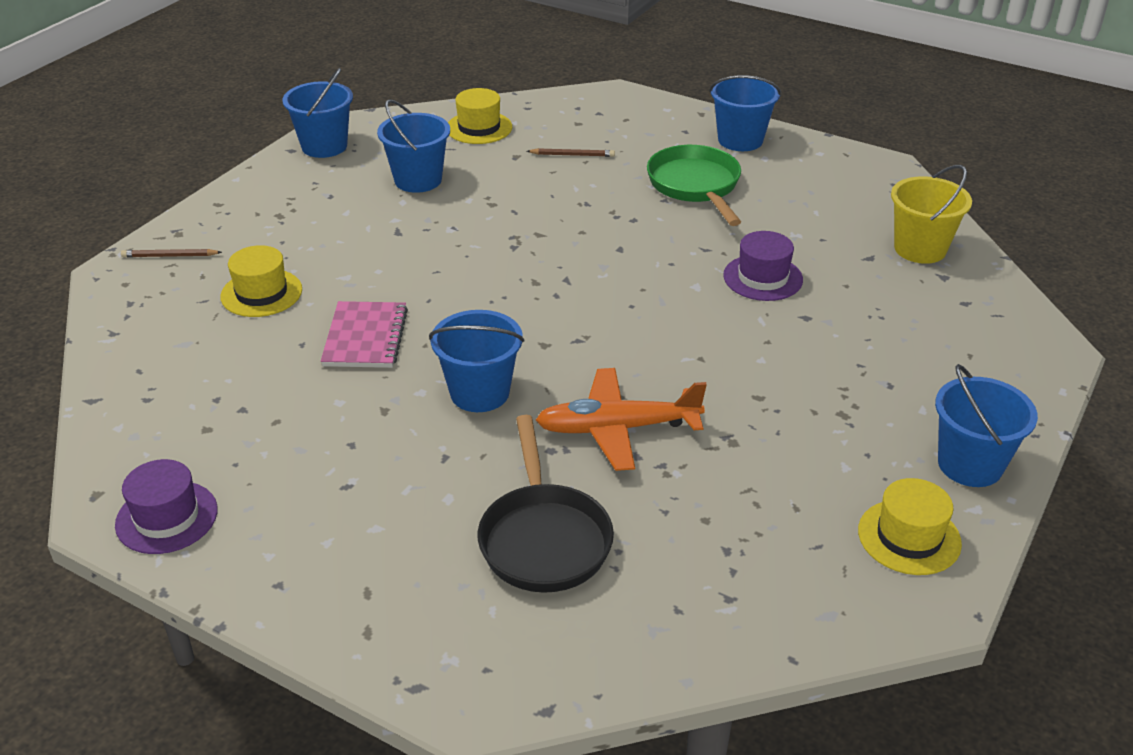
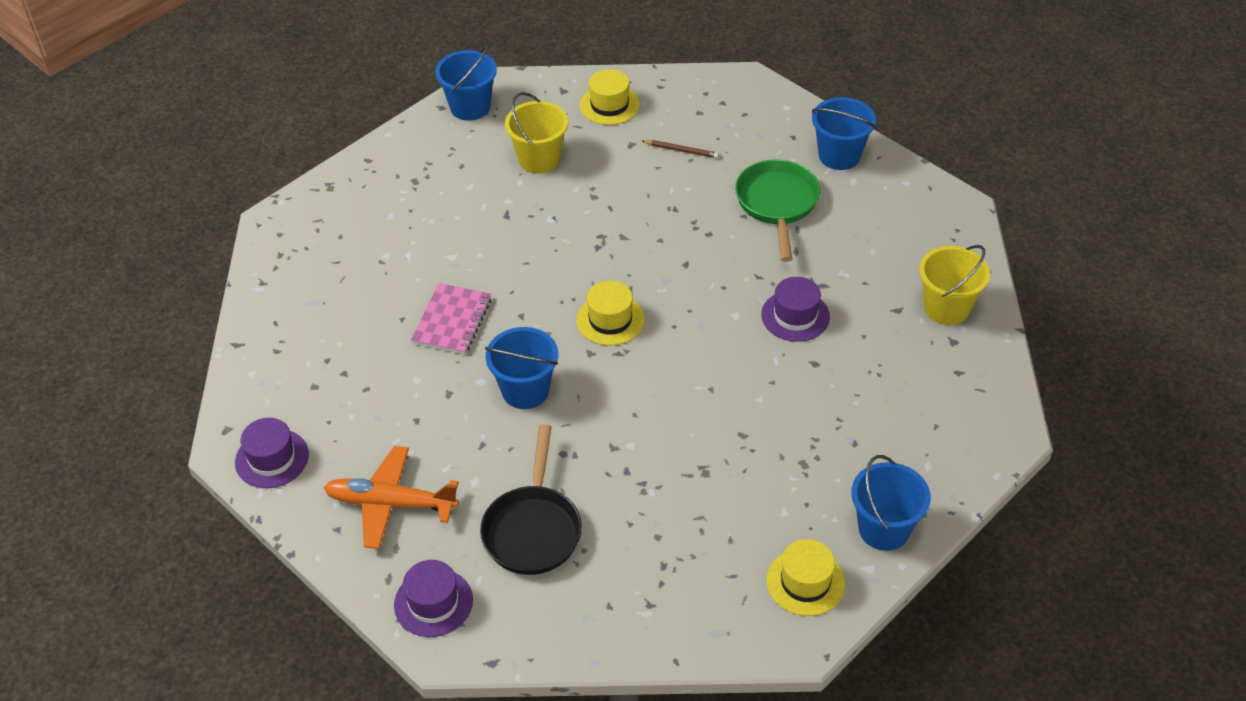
camera: 15 degrees right, 10 degrees up
(170, 256) = (319, 211): brown pencil -> none
(261, 293) = (382, 262): yellow hat -> yellow hat (610, 320)
(418, 180) = (539, 159): blue bucket -> yellow bucket
(439, 650) = (433, 602): none -> purple hat
(618, 428) = (621, 444): orange plane -> orange plane (391, 504)

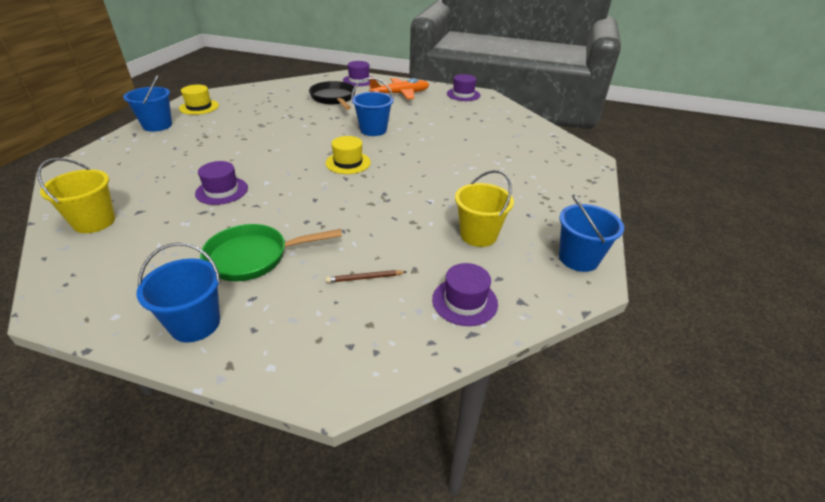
camera: 150 degrees right, 10 degrees down
(452, 321) = (438, 143): pink notebook -> none
(609, 105) = (464, 301): yellow hat -> purple hat
(777, 204) = (254, 257): green pan -> green pan turned 105 degrees clockwise

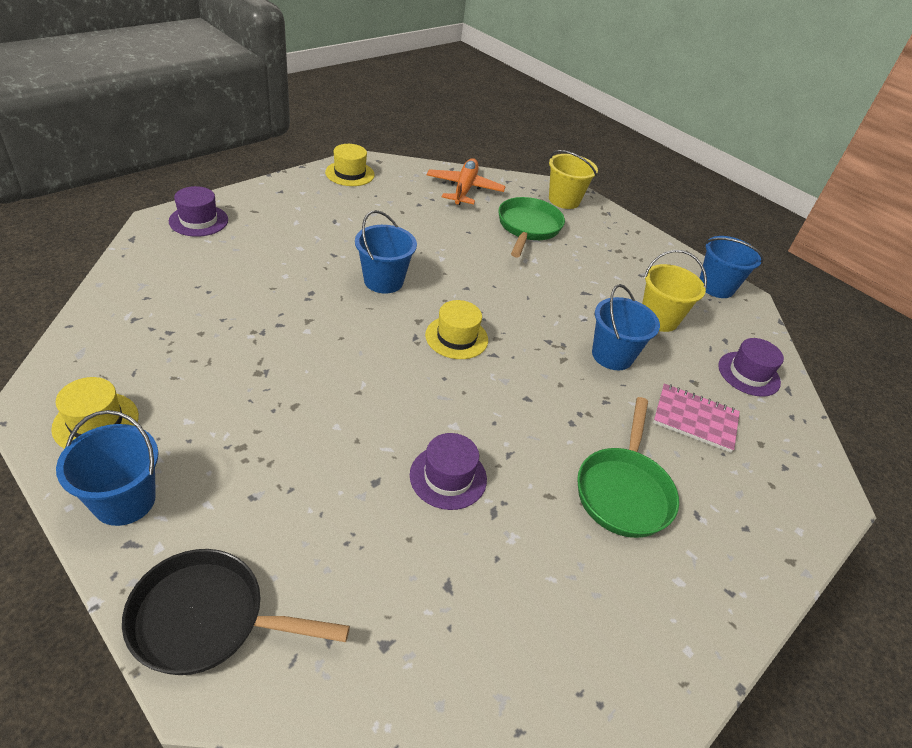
camera: 65 degrees left, 5 degrees up
(94, 222) = (446, 650): yellow bucket -> yellow bucket (564, 200)
(195, 323) = (724, 574): blue bucket -> blue bucket (612, 355)
(334, 98) = (241, 269): black pan -> black pan (208, 619)
(365, 278) = (695, 419): brown pencil -> pink notebook
(400, 94) = (293, 212): orange plane -> orange plane (464, 189)
(463, 94) = (350, 173): purple hat -> yellow hat
(507, 156) = (528, 228): none -> green pan

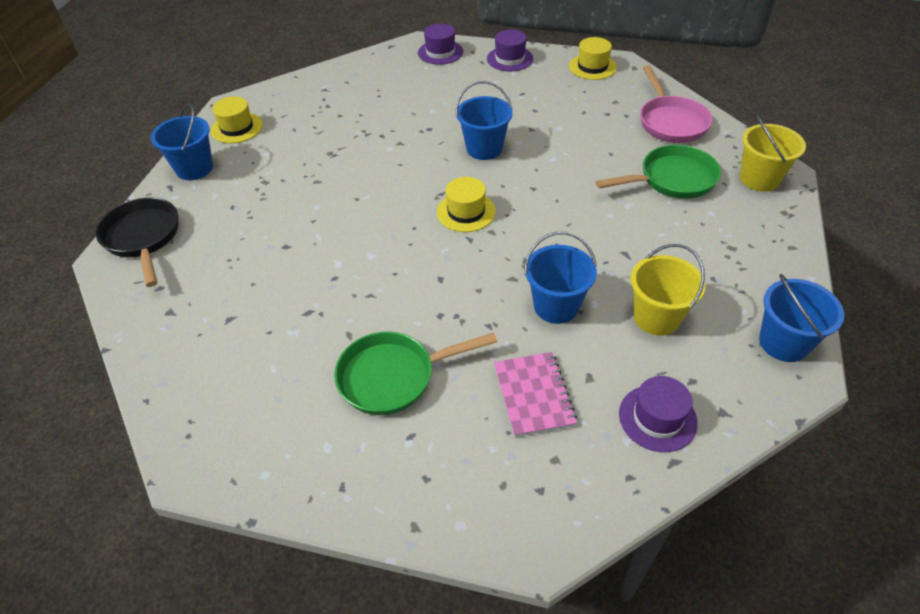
camera: 65 degrees right, 5 degrees up
(448, 477) = (319, 275): purple hat -> purple hat (510, 59)
(464, 189) = (671, 122): orange plane -> pink pan

